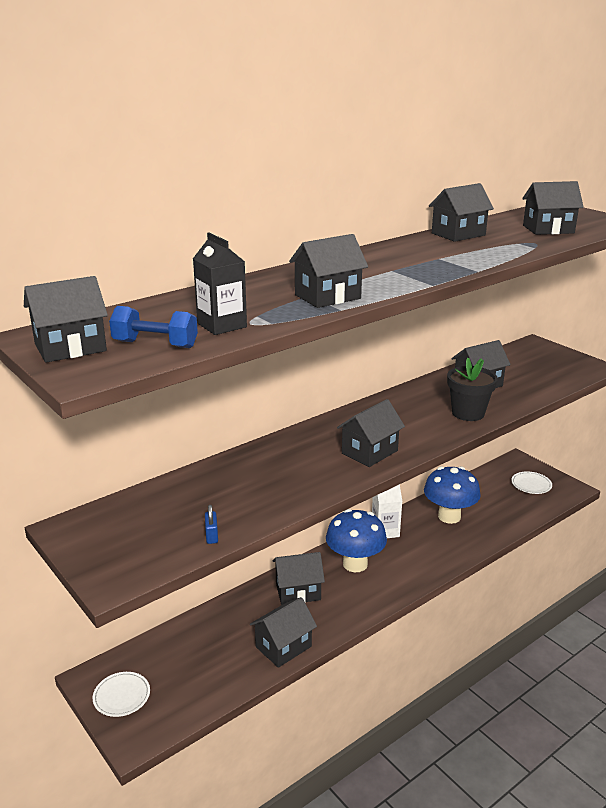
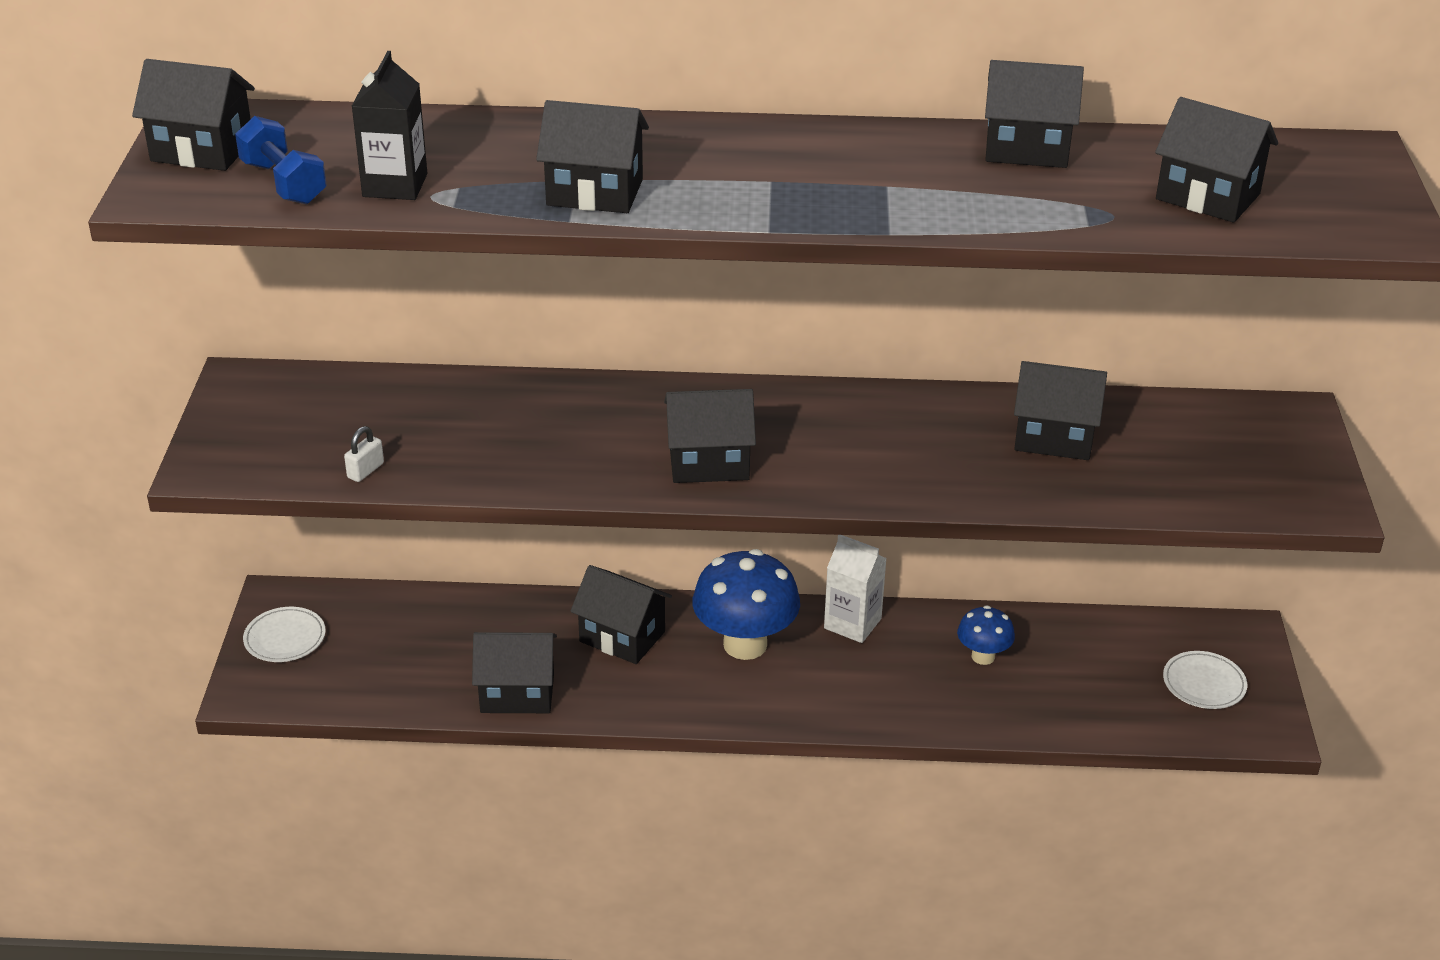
camera: 40 degrees right, 10 degrees up
(211, 535) = (365, 471): blue padlock -> white padlock
(449, 516) = (983, 656): blue mushroom -> blue mushroom, size x0.53
(468, 413) = (950, 476): black flower pot -> none

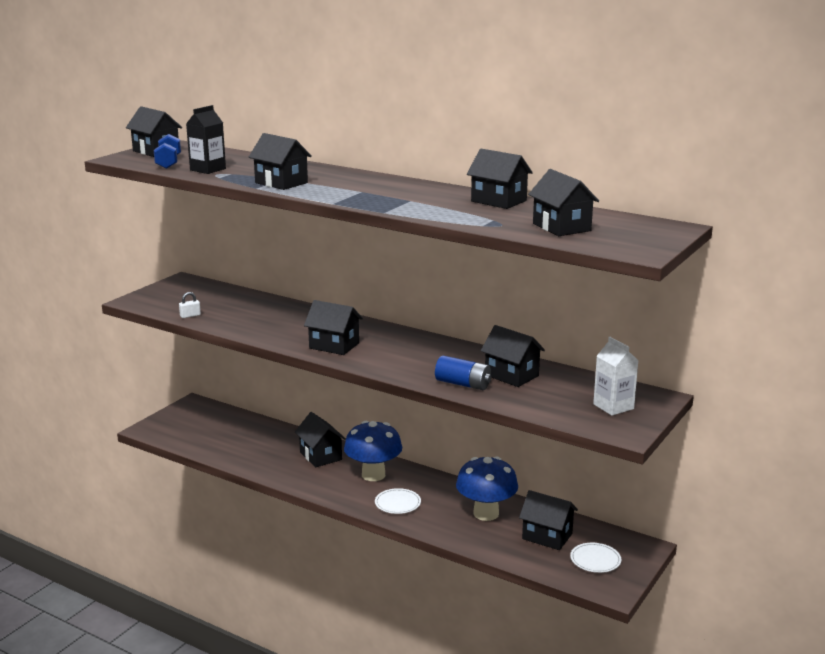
camera: 30 degrees right, 15 degrees down
(285, 638) = (181, 416): white plate -> white plate (397, 503)
(517, 693) = (252, 462): black house -> black house (547, 536)
(852, 623) = (434, 482): white carton -> white carton (613, 406)
(983, 656) = (486, 513): blue mushroom -> blue mushroom, size x1.88
(1004, 482) = (463, 384): none -> blue battery

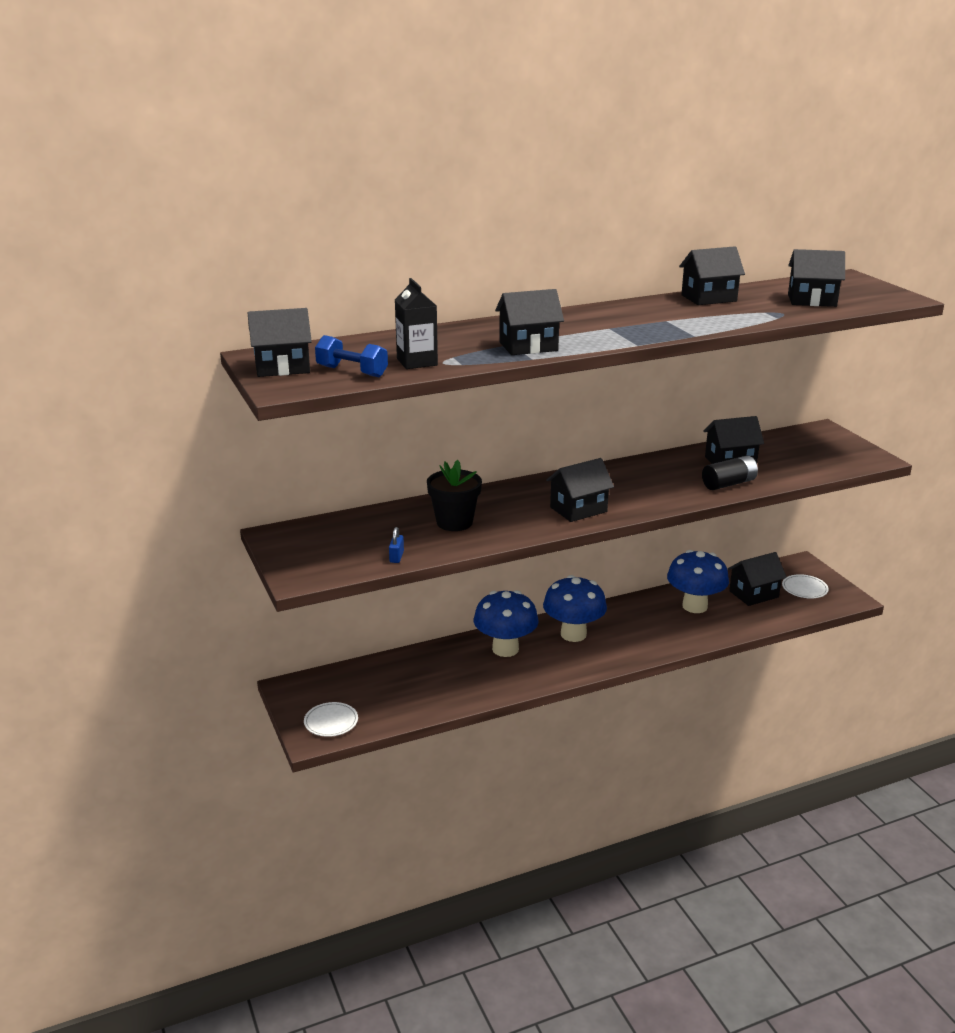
camera: 55 degrees left, 5 degrees up
(190, 315) = (396, 557): white padlock -> blue padlock
(261, 317) = (454, 522): none -> black flower pot
(320, 456) = (505, 649): black house -> blue mushroom
(397, 503) = (638, 640): white plate -> white plate (331, 722)
(463, 384) = (729, 484): blue battery -> black battery
(613, 406) = (825, 448): white carton -> none

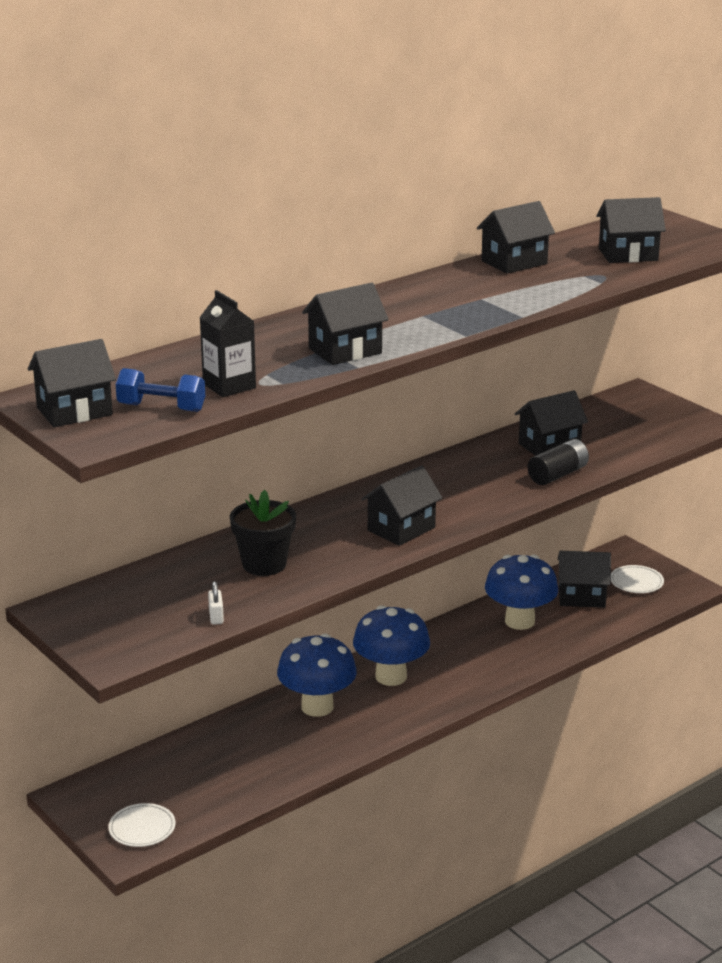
camera: 15 degrees left, 0 degrees up
(396, 557) = (216, 617): blue padlock -> white padlock
(753, 594) = (581, 597): black house -> black house turned 45 degrees clockwise

